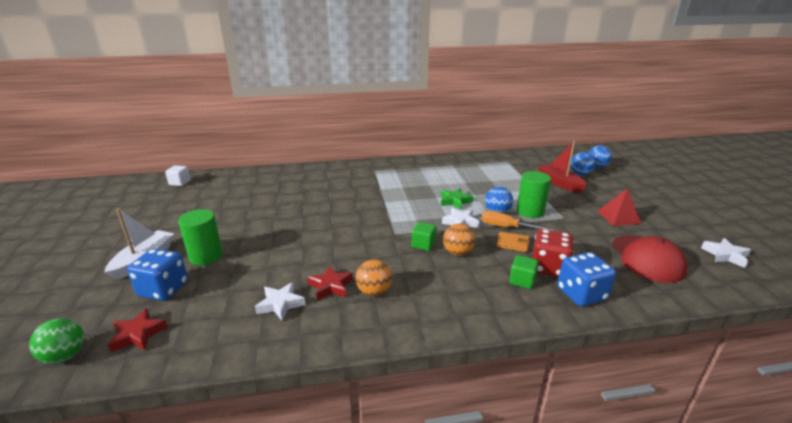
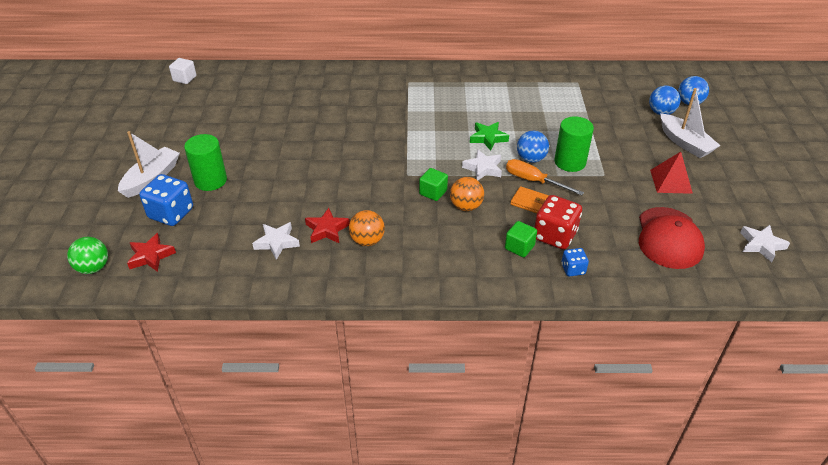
camera: 10 degrees right, 15 degrees up
(560, 183) = (627, 124): red boat -> none
(581, 294) = (573, 269): blue dice -> blue dice, size x0.54
(611, 191) = (685, 143): none -> white boat

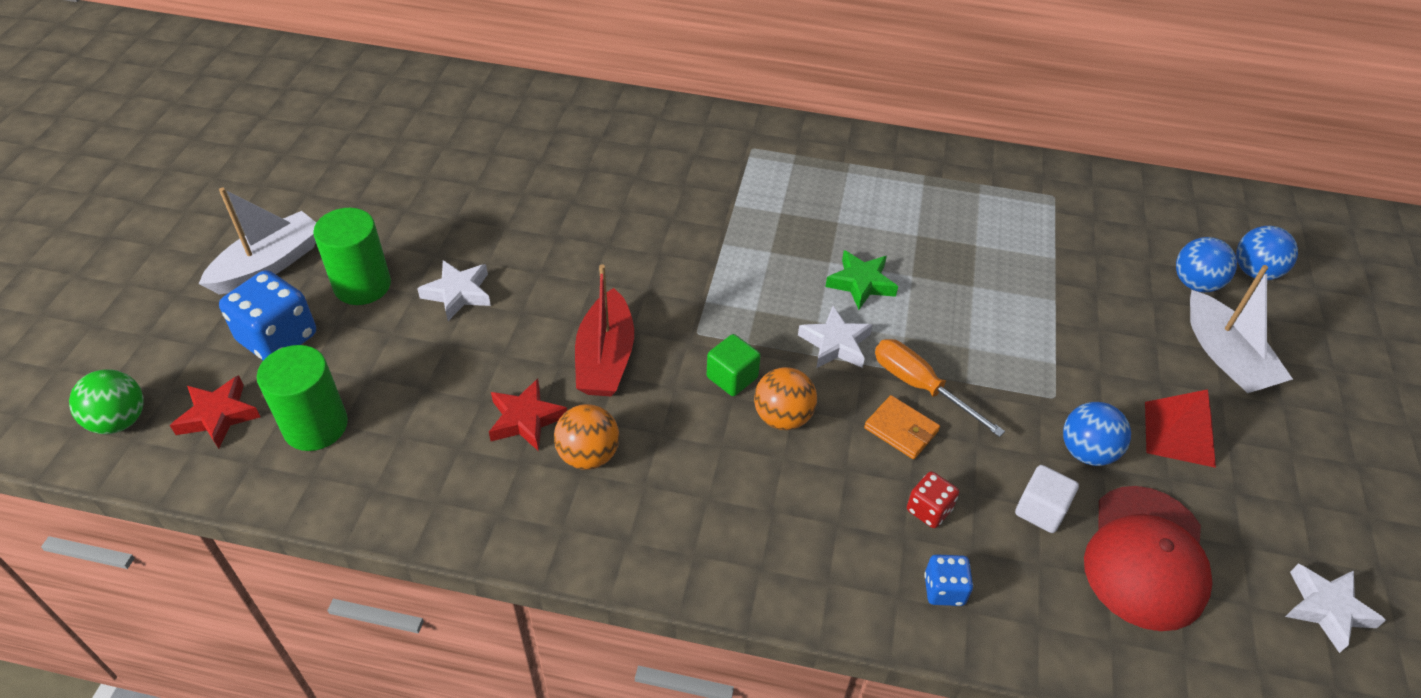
camera: 10 degrees right, 5 degrees up
(184, 78) = (383, 84): white cube -> white cube (1040, 510)
(277, 242) = (433, 429): white star -> white star (458, 293)
(361, 194) = (605, 358): none -> red boat
(519, 247) = (857, 522): green cube -> none
(531, 159) = (927, 339): blue ball -> blue ball (1087, 451)
(555, 235) = (929, 510): red dice -> red dice, size x0.54
(570, 162) = (997, 358): green cylinder -> green cylinder (315, 426)

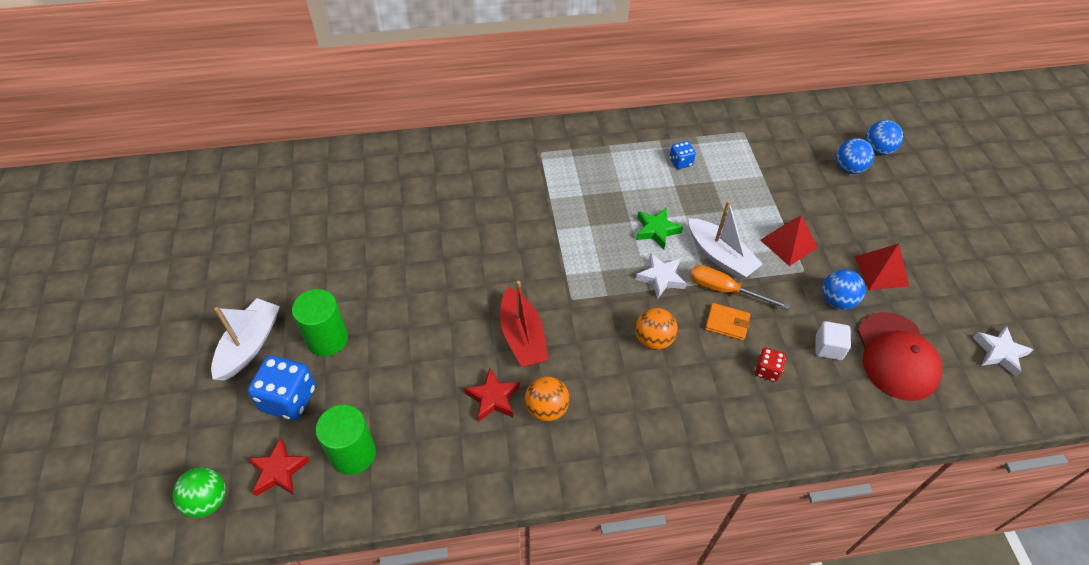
camera: 20 degrees left, 5 degrees up
(458, 293) = (398, 323): white star -> none
(732, 377) = (609, 323): green cube -> none
(944, 590) = (798, 418): blue dice -> blue dice (680, 162)
(1049, 355) = (788, 243): none -> red pyramid
(1226, 356) = (885, 211): white boat -> white boat (720, 256)

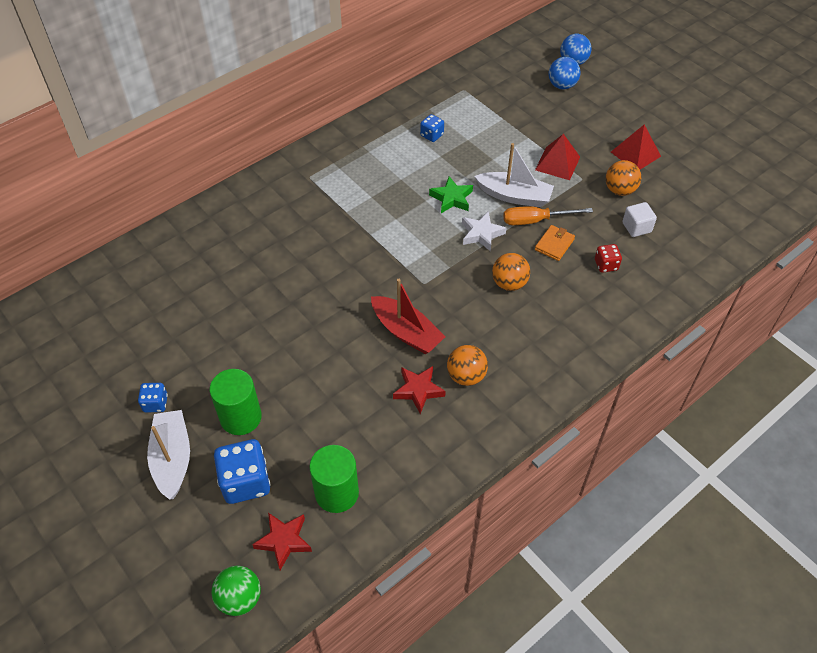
camera: 30 degrees left, 0 degrees up
(272, 290) = (155, 403): none -> blue dice
(727, 323) = (554, 244): orange wallet -> orange wallet turned 45 degrees counterclockwise
(837, 300) = (619, 190): blue ball -> orange ball
(896, 356) = (685, 211): red cap -> none
(999, 353) = (748, 176): white star -> none

